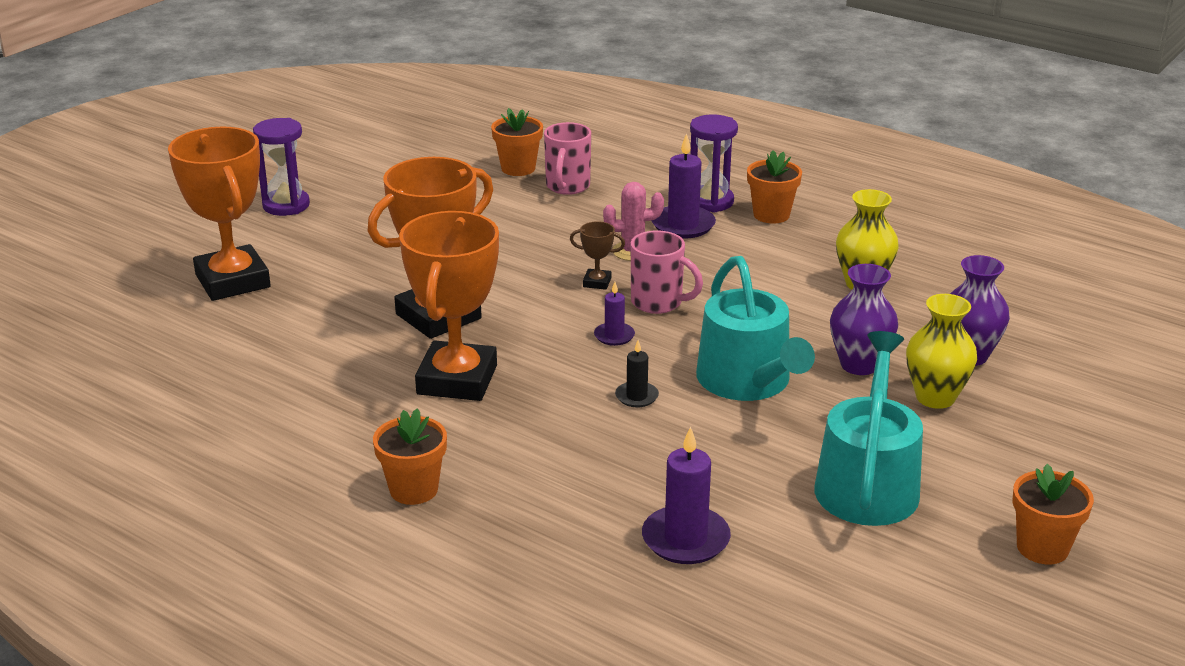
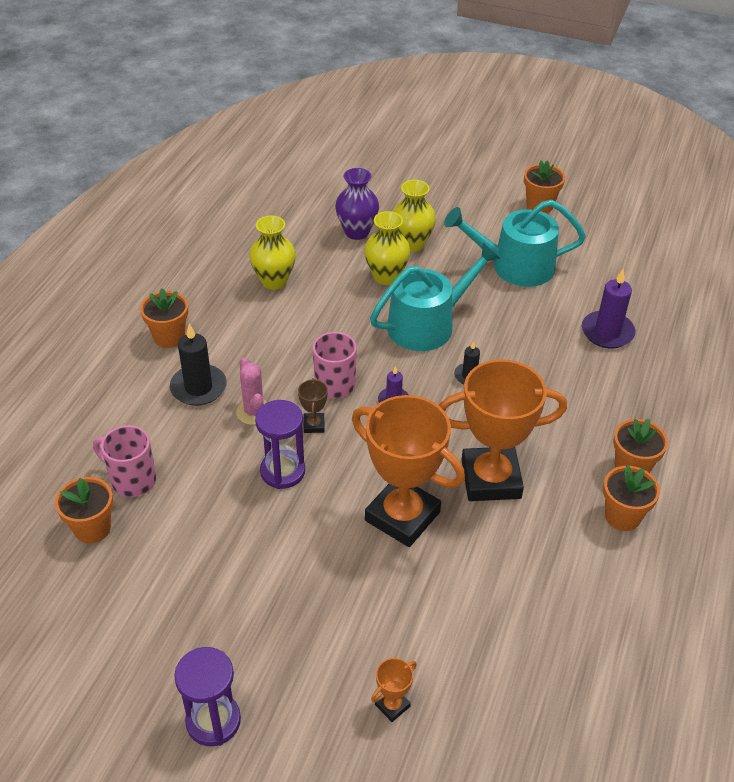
camera: 105 degrees left, 15 degrees up
(232, 281) = (392, 705): orange trophy -> orange trophy, size x0.40
(345, 462) = (622, 516): none -> orange flower pot
(567, 187) = (132, 480): pink mug -> pink mug turned 150 degrees counterclockwise
(683, 225) = (198, 387): purple candle -> black candle
(710, 202) = (149, 376): purple hourglass -> purple hourglass (282, 471)
(859, 365) = (386, 277): purple vase -> yellow vase

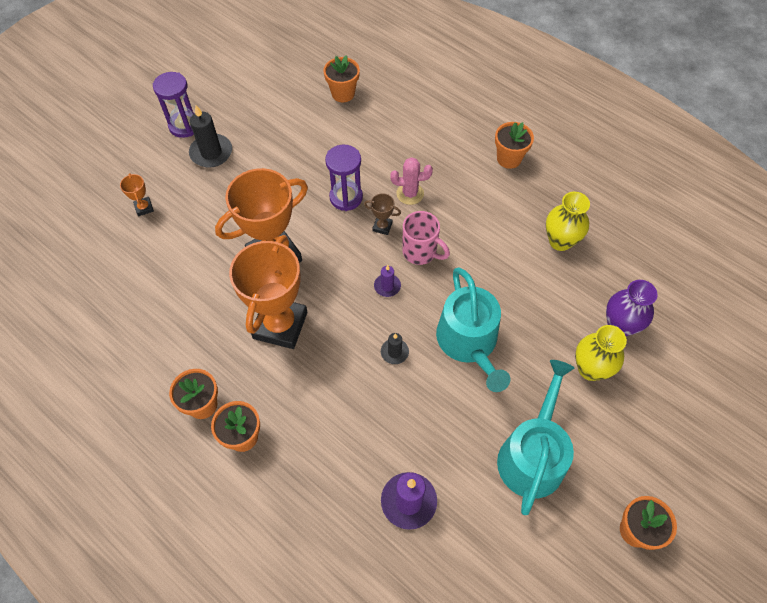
camera: 110 degrees right, 15 degrees up
(132, 480) = (374, 117): pink mug -> none
(198, 387) = (447, 166): black candle -> black candle (211, 153)
(386, 277) = (545, 330): yellow vase -> none

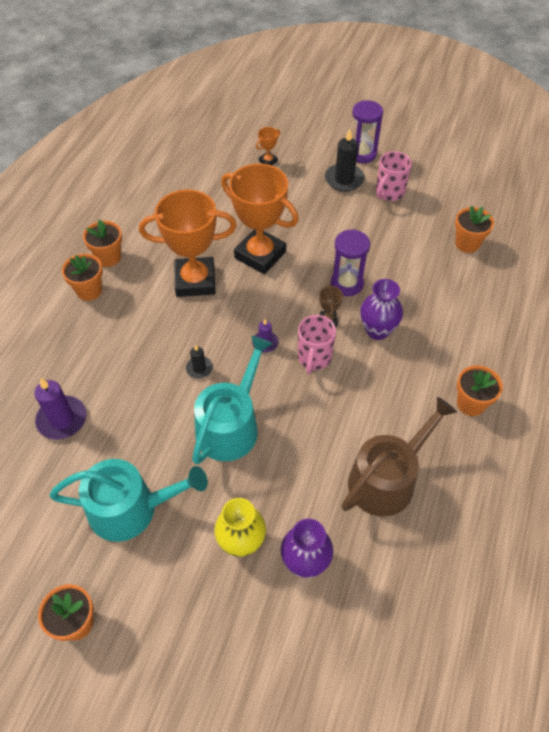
camera: 70 degrees right, 5 degrees down
(250, 124) = (389, 193): none -> pink mug
(410, 194) = (377, 330): pink cactus -> purple vase
(469, 343) = (231, 425): turquoise watering can -> turquoise watering can turned 150 degrees clockwise
(560, 241) = (387, 478): yellow vase -> brown watering can

